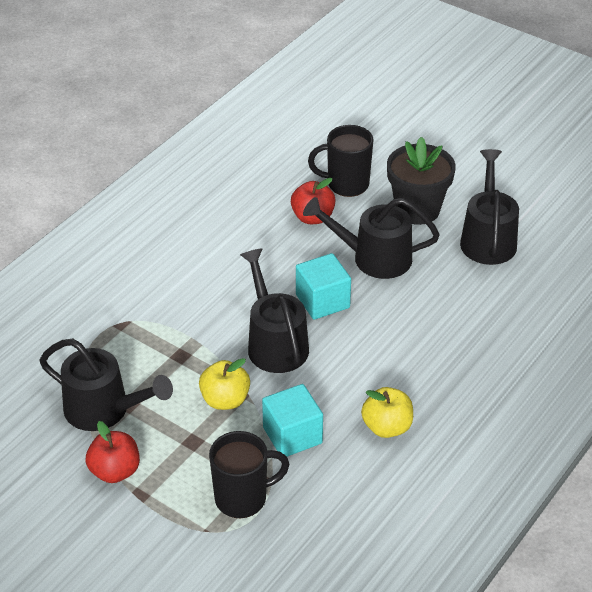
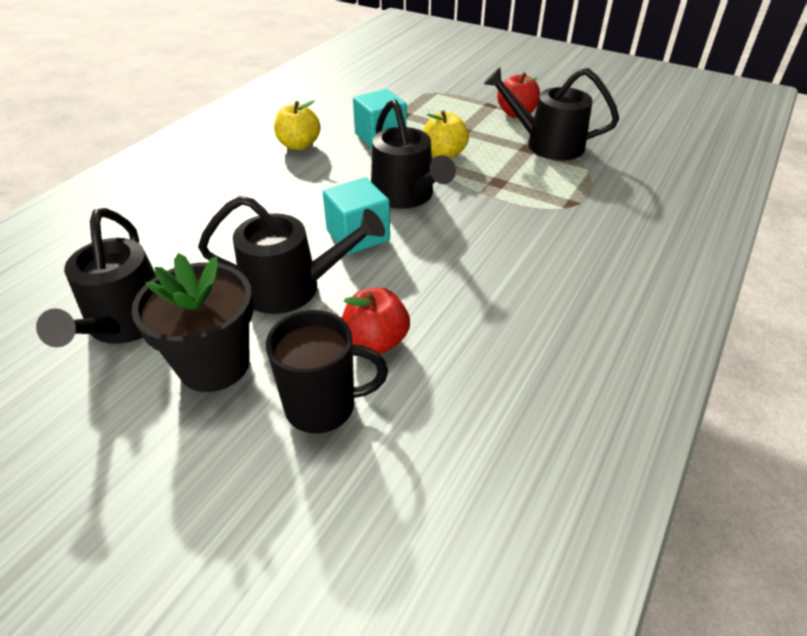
camera: 175 degrees right, 0 degrees up
(243, 498) = (414, 106): black mug -> none

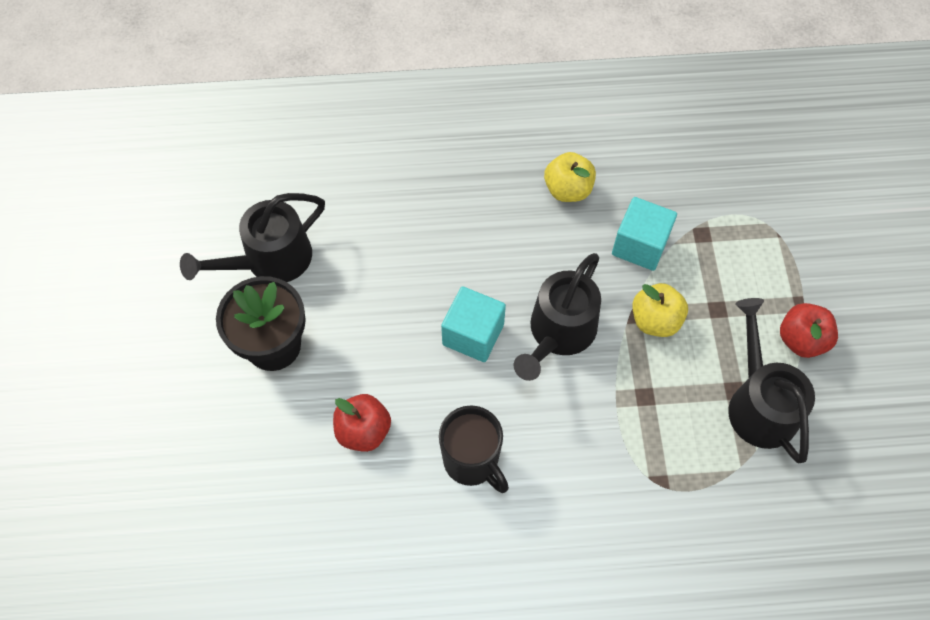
camera: 55 degrees right, 20 degrees up
(292, 287) = (378, 334): black watering can -> none
(323, 406) = (284, 439): black mug -> black mug (472, 462)

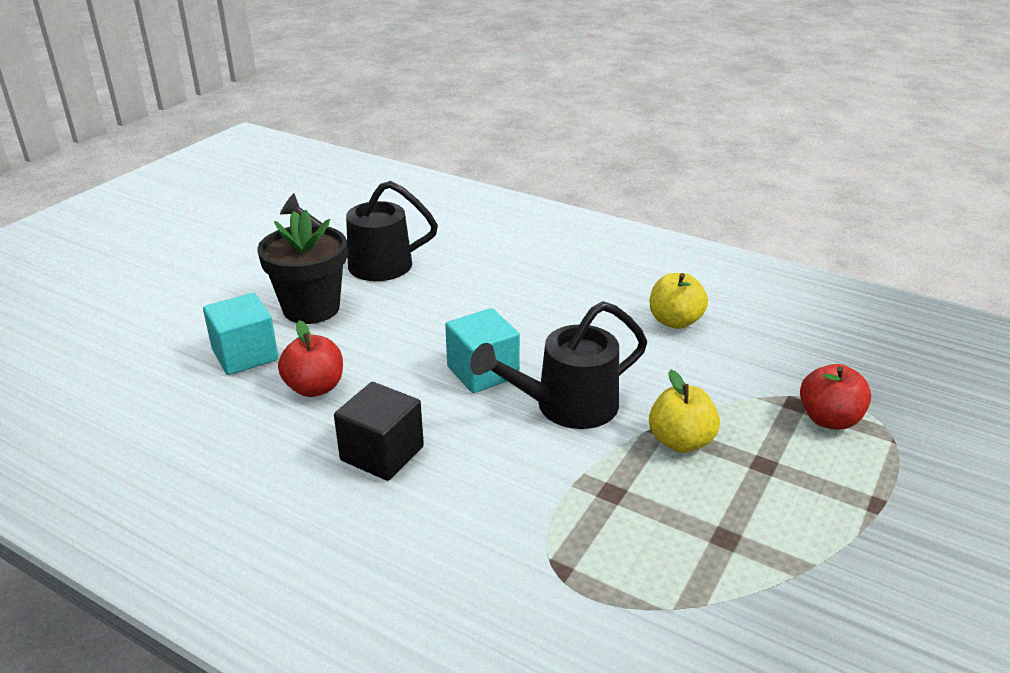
camera: 35 degrees right, 30 degrees down
(472, 462) = (382, 453): black mug -> black cube
(640, 245) = (715, 383): turquoise cube -> turquoise cube (245, 355)
(758, 403) = (747, 564): black watering can -> none
(801, 340) = (853, 535): red apple -> red apple (829, 419)

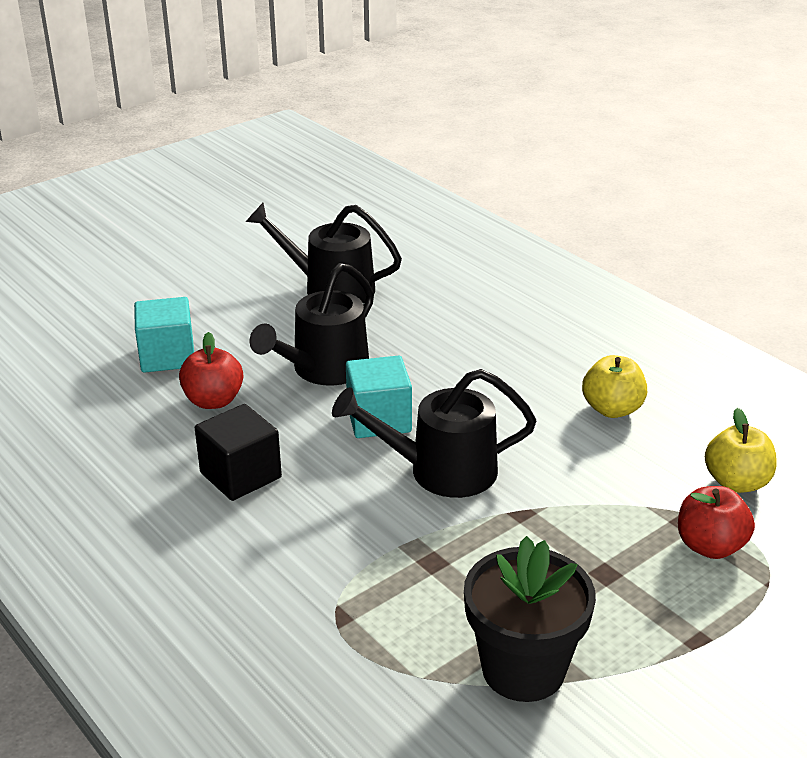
camera: 20 degrees right, 0 degrees up
(311, 308) = (251, 323): black flower pot -> black flower pot (523, 669)
(405, 338) = (323, 370): none -> black watering can
(680, 441) = (534, 531): yellow apple -> yellow apple (736, 482)

